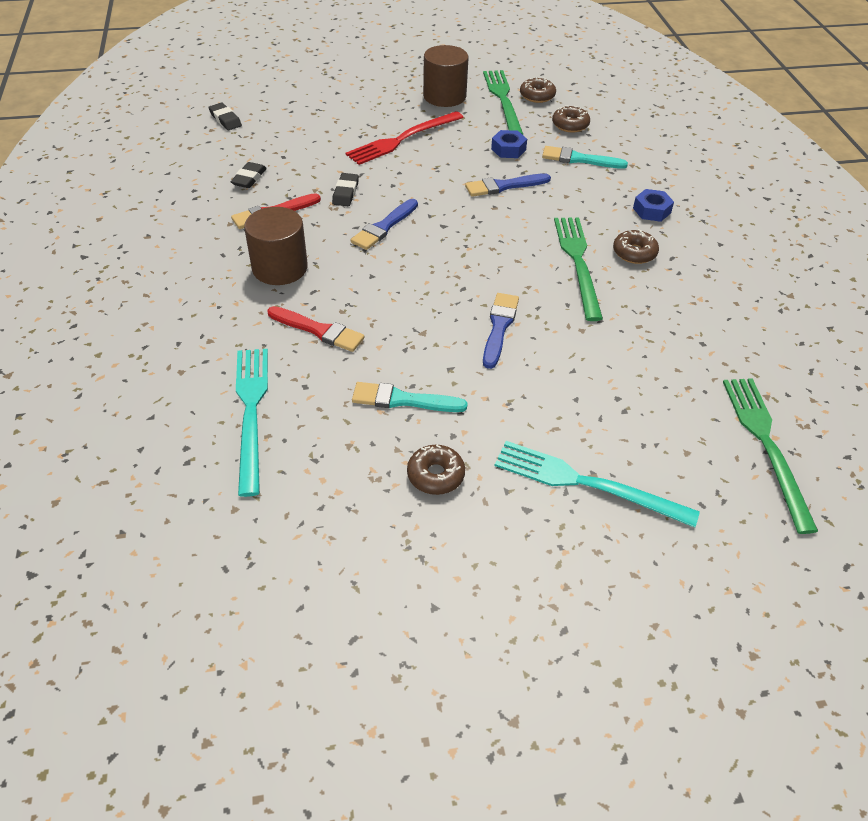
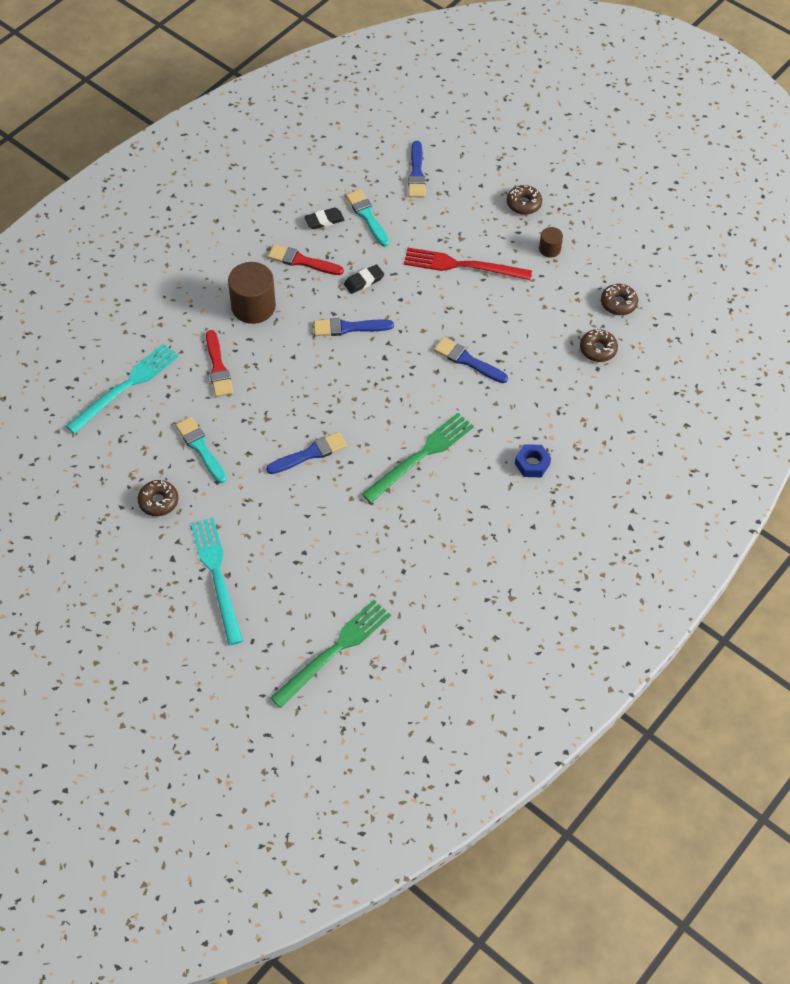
camera: 50 degrees right, 10 degrees up
(225, 119) = (375, 154): black eraser -> none
(277, 112) = (416, 173): none -> blue brush
(444, 96) = (549, 249): brown cylinder -> brown cylinder, size x0.51
(503, 100) = (586, 286): green fork -> none
(508, 149) = (519, 333): blue nut -> none
(579, 159) = (554, 383): turquoise brush -> turquoise brush (367, 216)
(634, 253) = (466, 481): brown donut -> brown donut (523, 204)

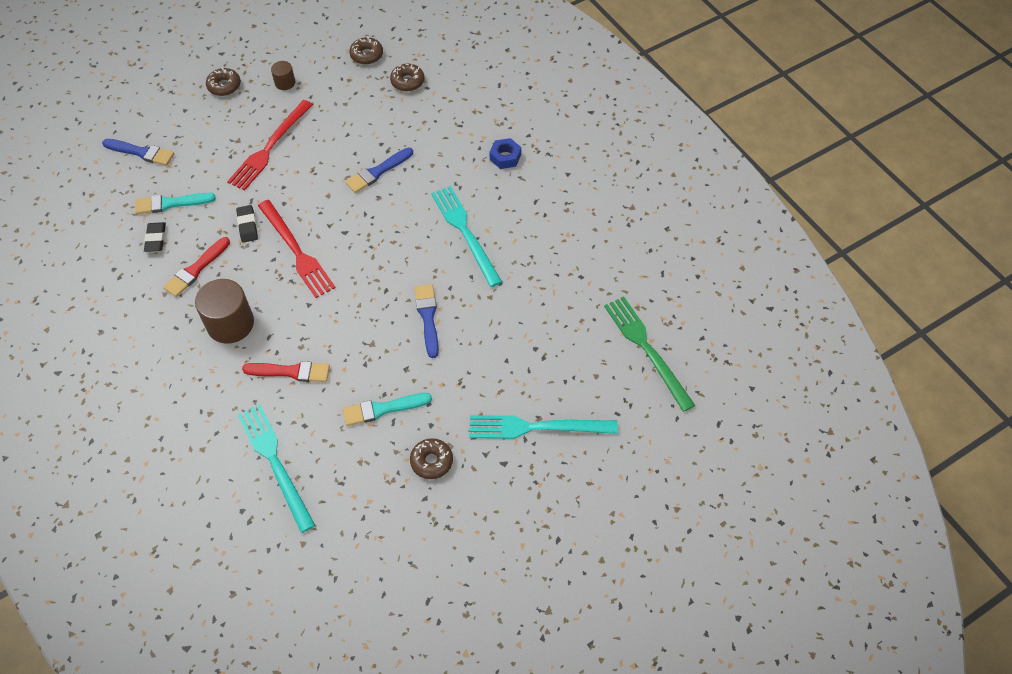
camera: 70 degrees left, 0 degrees up
(349, 328) = (296, 251): blue brush -> red fork
(421, 456) = (465, 232): green fork -> turquoise fork

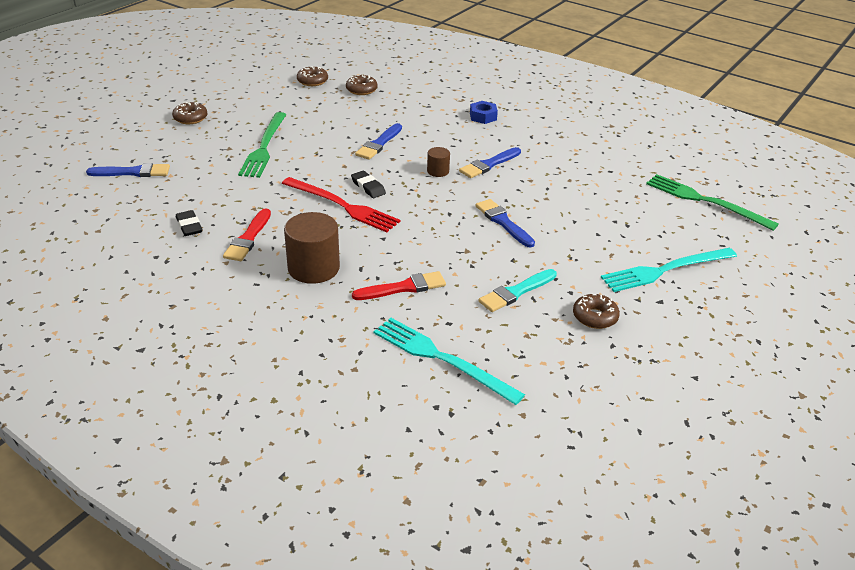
camera: 25 degrees left, 20 degrees down
(171, 203) = (188, 199): turquoise brush -> none
(247, 225) = (280, 199): black eraser -> black eraser (368, 187)
(270, 147) = (264, 147): red fork -> green fork
(285, 83) = (249, 107): brown cylinder -> brown cylinder (438, 171)
(465, 232) = (489, 164): turquoise fork -> blue brush

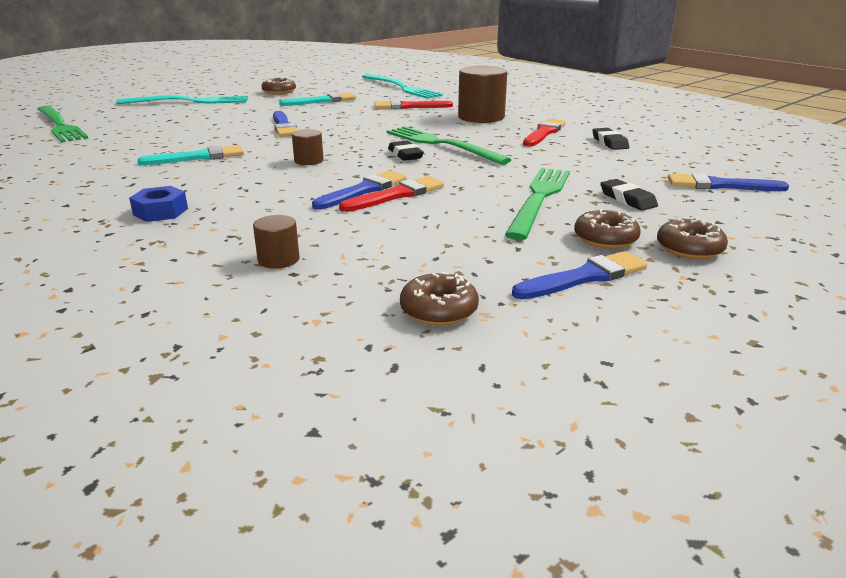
camera: 165 degrees left, 10 degrees down
(206, 152) = (627, 199): none -> black eraser
(342, 206) = (441, 144): red fork -> green fork
(356, 142) = (396, 195): none -> red brush
(361, 90) = (335, 278): brown donut -> brown donut (605, 239)
(393, 95) = (278, 259): none -> brown cylinder
(489, 164) = (237, 162): blue brush -> blue brush (584, 277)
(523, 167) = (198, 157): none -> turquoise brush

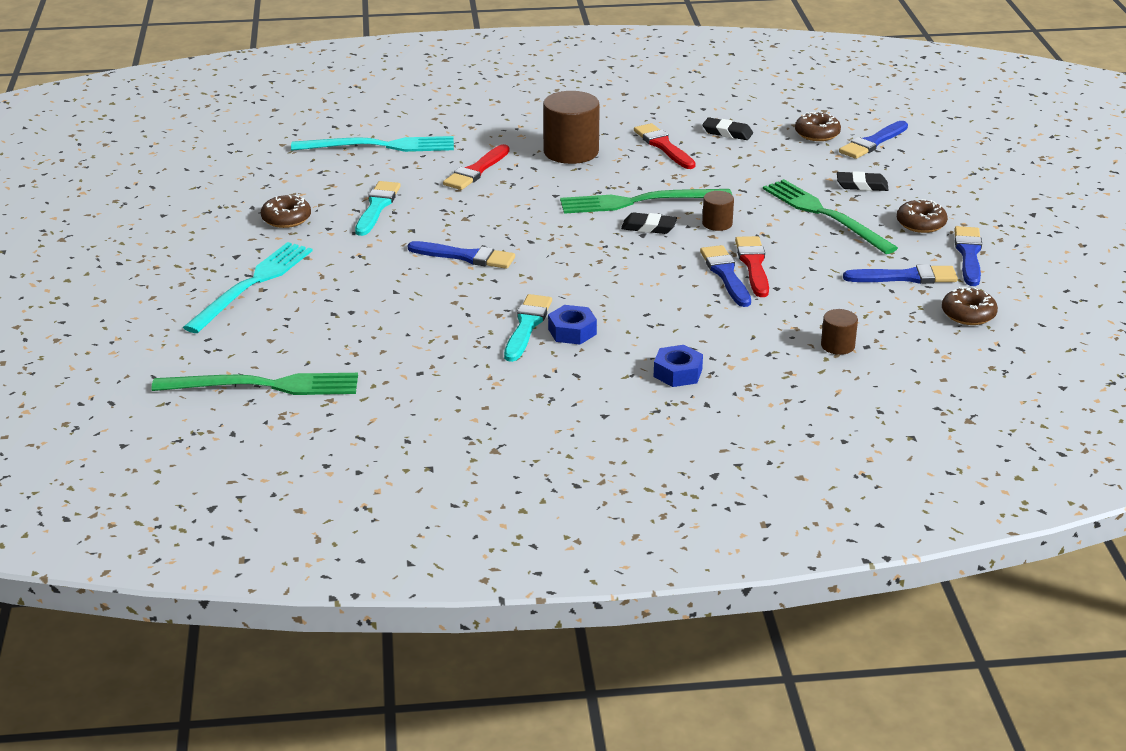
camera: 55 degrees left, 5 degrees up
(202, 169) = (572, 331): none -> blue nut
(309, 161) = (611, 275): brown cylinder -> brown cylinder (717, 224)
(475, 258) = (906, 277): none -> blue brush
(689, 249) = (962, 205): brown donut -> brown donut (817, 134)

